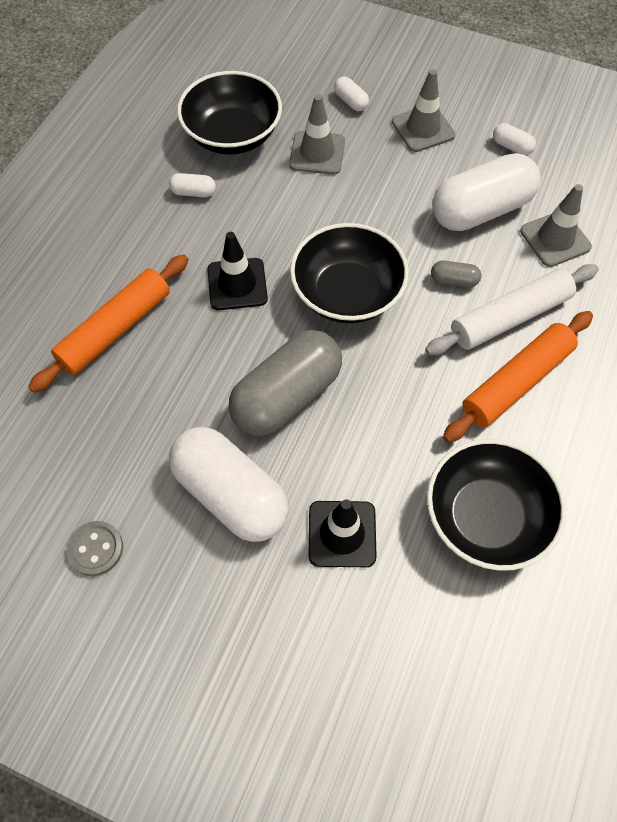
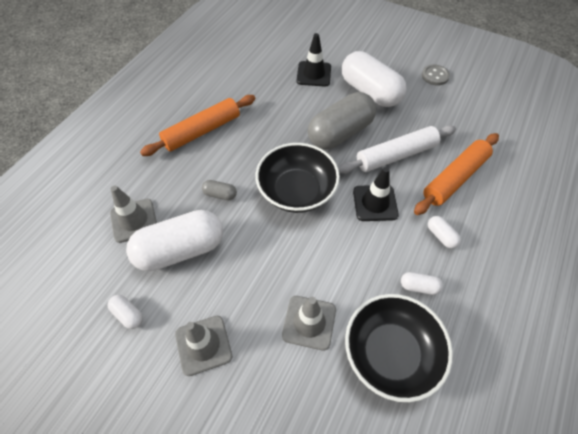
camera: 175 degrees left, 5 degrees down
(351, 102) = (268, 391): white capsule -> white capsule (441, 236)
(486, 517) = (241, 76): black bowl -> none
(509, 317) = (191, 167): white rolling pin -> white rolling pin (396, 155)

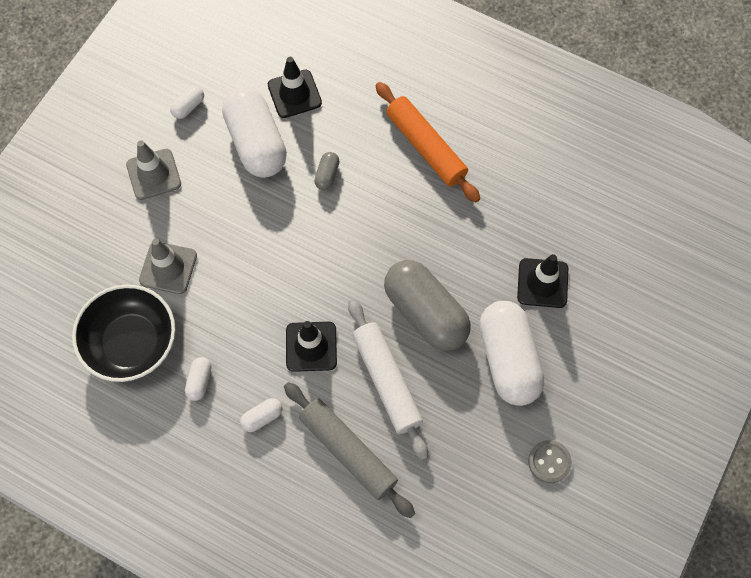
camera: 90 degrees right, 10 degrees up
(134, 220) = (294, 94): grey traffic cone -> black traffic cone
(297, 191) = (330, 258): black bowl -> none
(370, 92) = (508, 360): white capsule -> white capsule turned 60 degrees counterclockwise
(455, 178) = (348, 452): orange rolling pin -> grey rolling pin

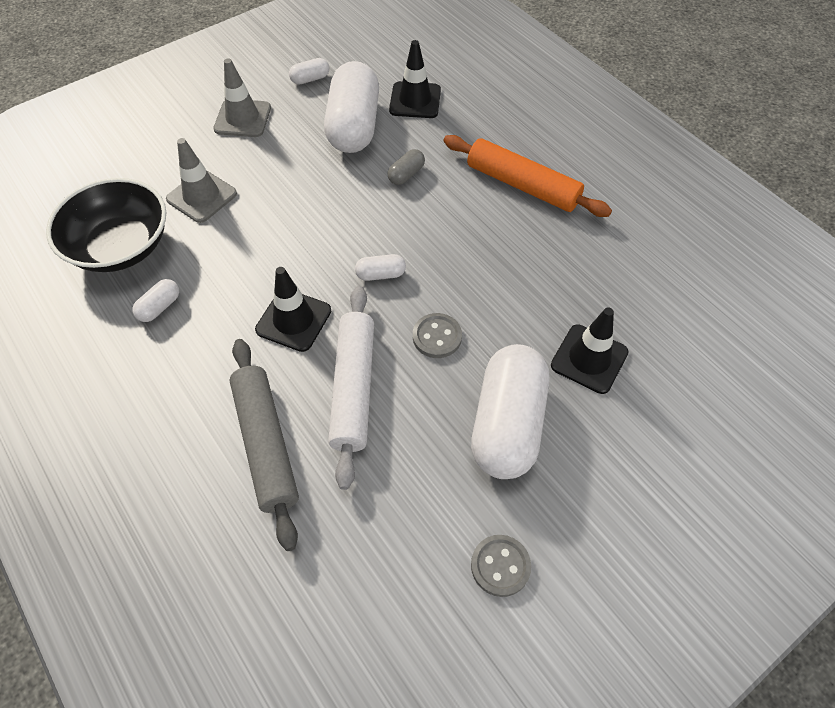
camera: 25 degrees right, 10 degrees down
(262, 417) = (198, 368): white capsule -> white capsule (381, 274)
(426, 147) = (522, 185): orange rolling pin -> orange rolling pin turned 45 degrees counterclockwise
(426, 313) = (437, 337): grey capsule -> grey button

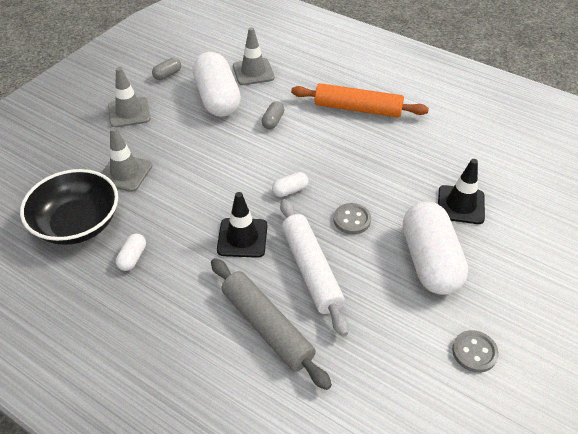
camera: 20 degrees left, 10 degrees down
(310, 79) = (167, 75): white capsule -> grey capsule
(415, 100) = (253, 72): black traffic cone -> grey traffic cone

